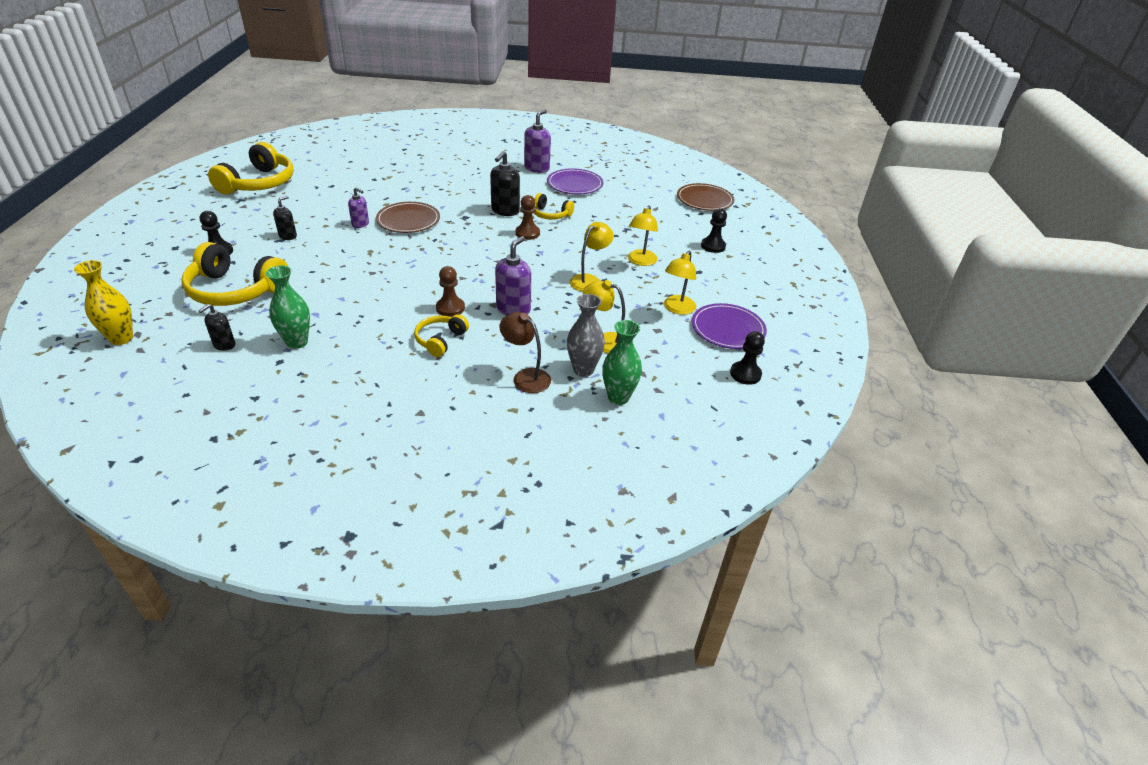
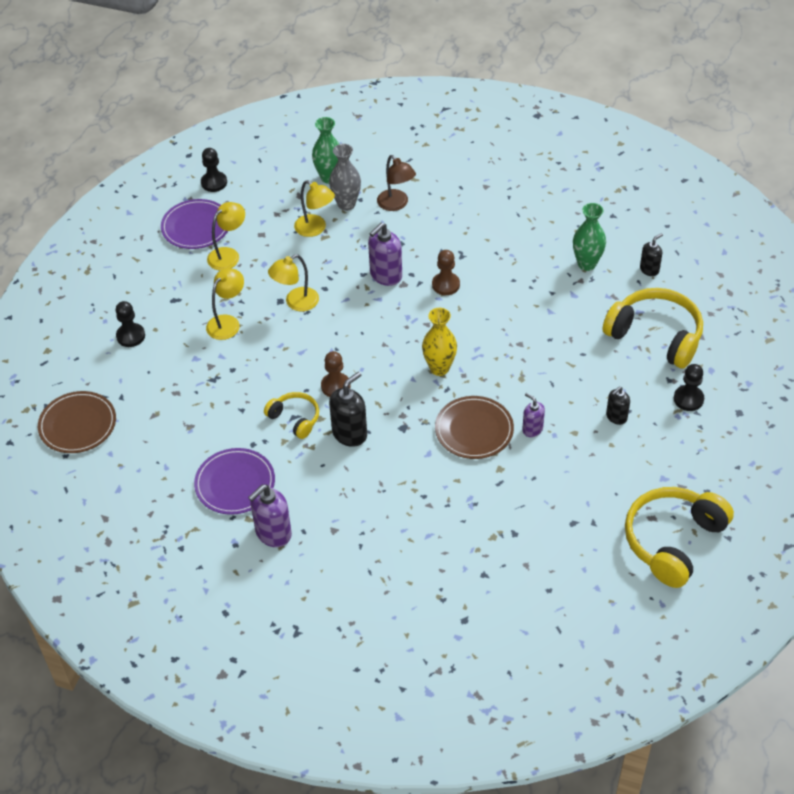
camera: 160 degrees left, 10 degrees up
(121, 338) = (741, 288): yellow vase -> yellow vase (439, 368)
(440, 340) = (460, 249): yellow headphones -> none

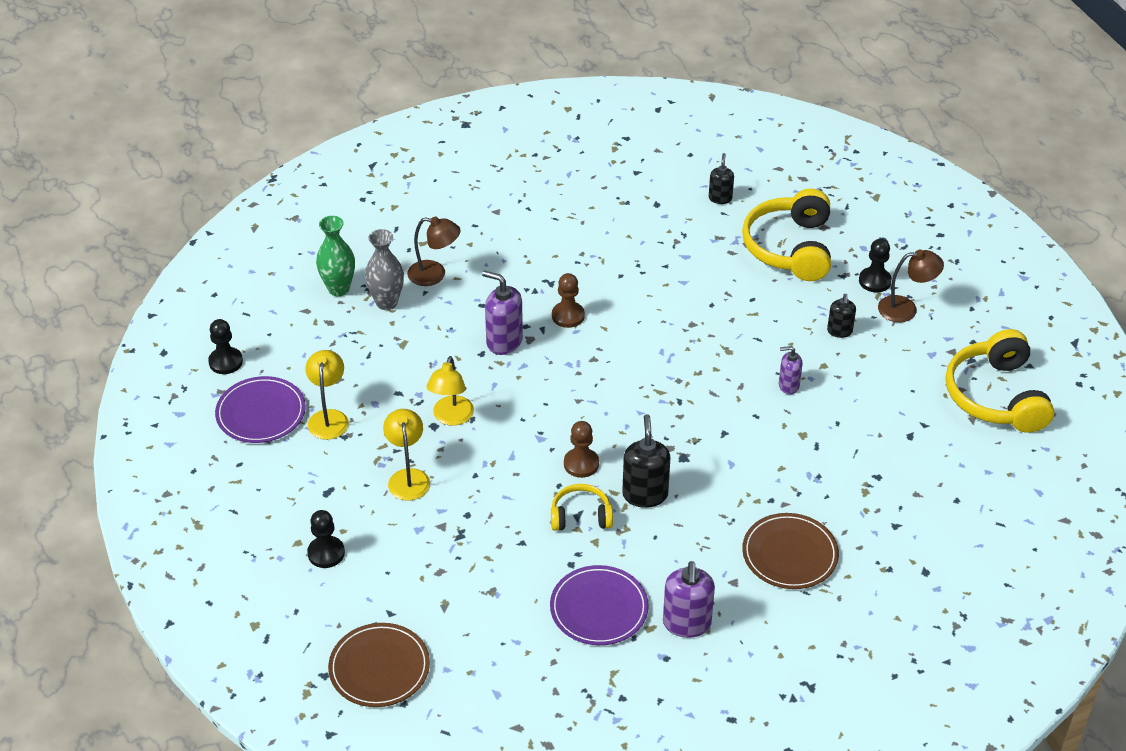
camera: 45 degrees left, 5 degrees down
(315, 229) = (385, 342): yellow lamp -> none
(385, 275) = (504, 341): purple soap dispenser -> purple soap dispenser turned 120 degrees clockwise
(439, 368) = (651, 388): yellow vase -> none
(474, 430) = (743, 418): brown plate -> brown plate (790, 554)
(586, 264) = (664, 224): green vase -> none
(656, 335) = (790, 248): yellow headphones -> yellow headphones turned 75 degrees counterclockwise
(686, 434) = (906, 309): none -> brown lamp

